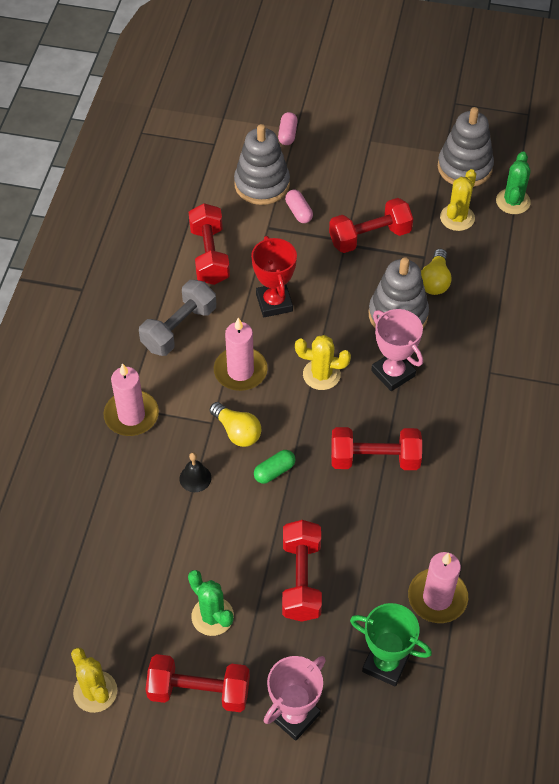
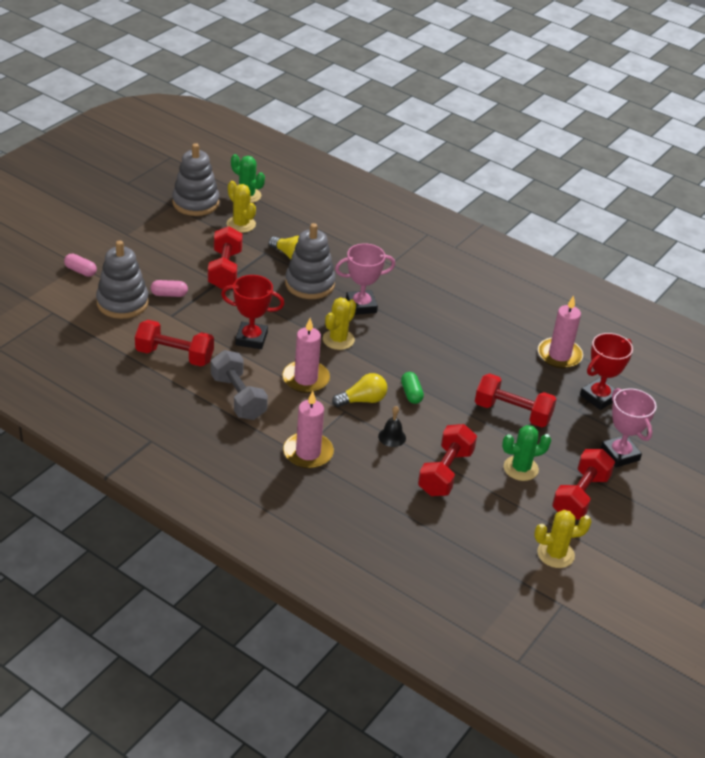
camera: 70 degrees left, 15 degrees down
(375, 459) = (430, 341): red dumbbell -> red dumbbell (445, 472)
(385, 663) = (599, 397): green trophy -> red trophy

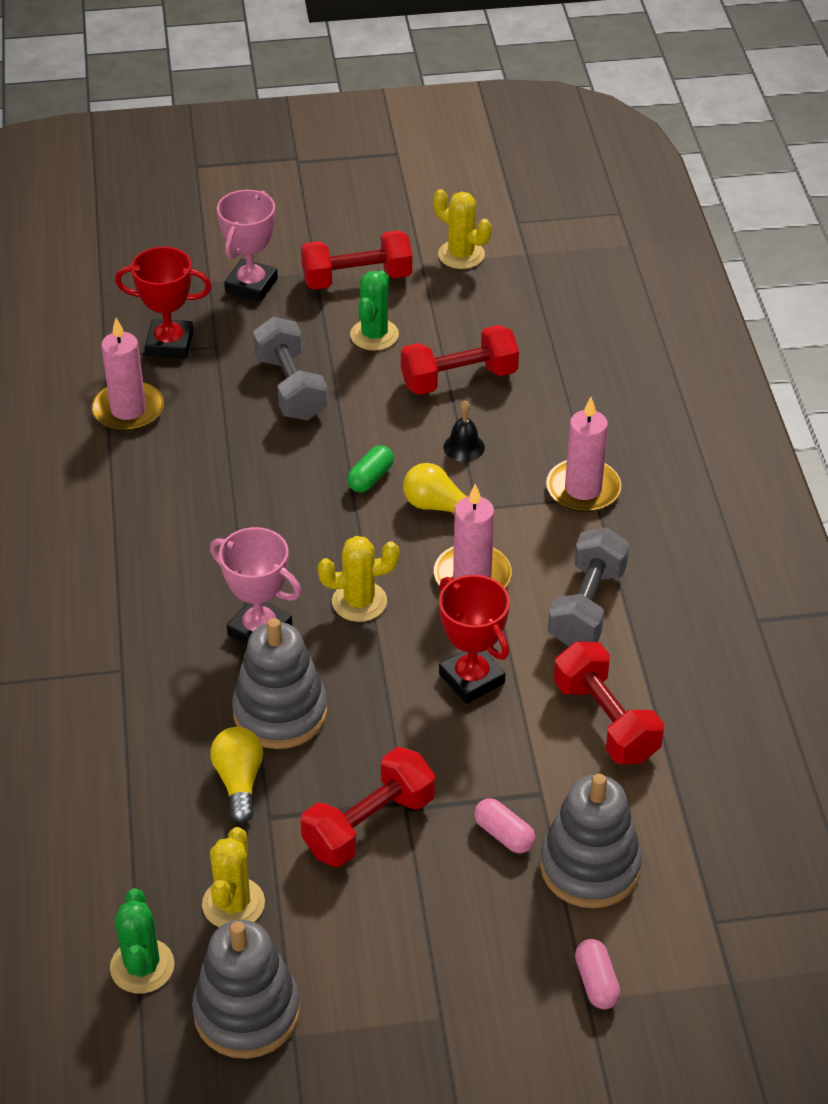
camera: 130 degrees left, 5 degrees up
(512, 413) = (291, 387): red dumbbell -> grey dumbbell
(520, 468) = (374, 335): green cactus -> green cactus turned 75 degrees clockwise

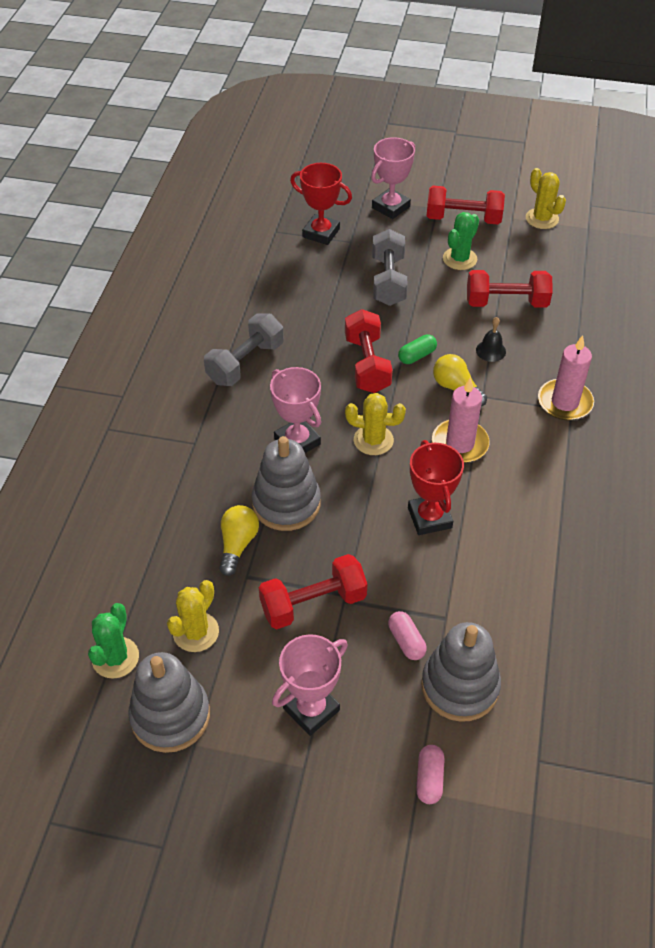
camera: 20 degrees right, 5 degrees up
(128, 410) = (275, 270): pink candle -> none
(421, 949) = (311, 709): none -> pink trophy
(587, 606) = (534, 488): grey dumbbell -> grey dumbbell (245, 363)
(605, 721) = (515, 578): red dumbbell -> red dumbbell (367, 364)

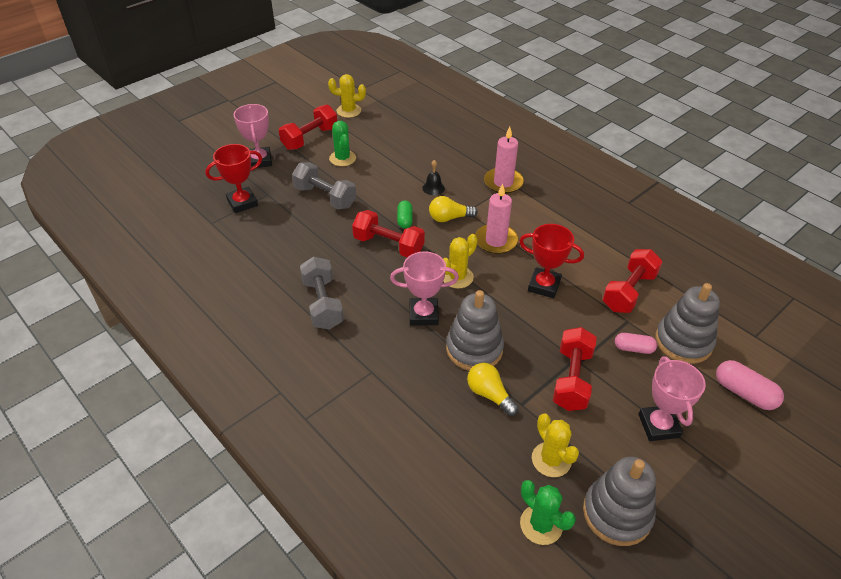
camera: 55 degrees left, 5 degrees down
(429, 779) = (744, 393): pink capsule -> pink capsule, size x1.52
(506, 303) = (401, 161): red dumbbell -> red dumbbell (628, 292)

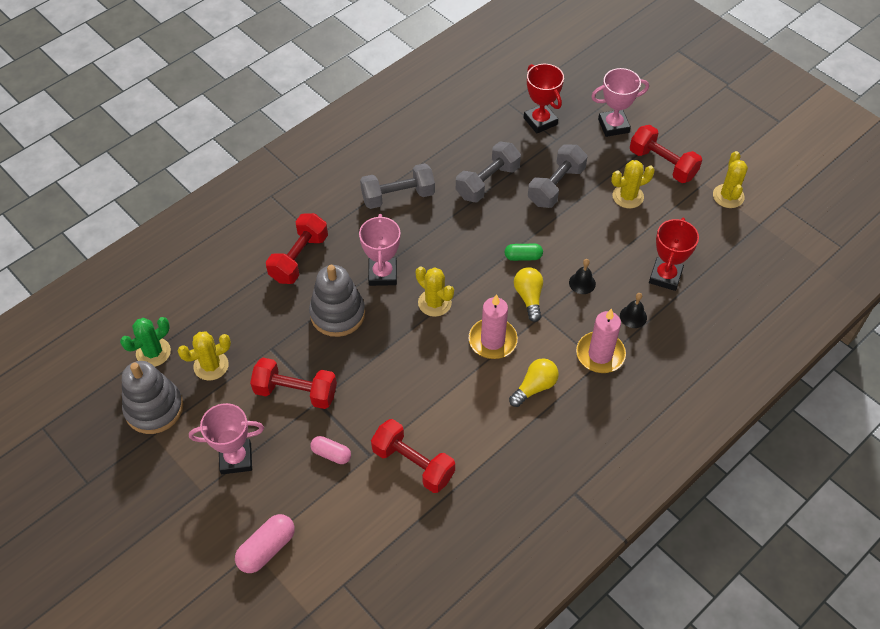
camera: 90 degrees right, 10 degrees up
(313, 239) = (487, 182): none -> grey dumbbell
(342, 158) = (628, 196): green cactus -> yellow cactus
(388, 245) = (481, 244): red dumbbell -> red dumbbell (299, 258)
(466, 164) = (633, 316): none -> black bell
(489, 394) = (283, 324): yellow light bulb -> yellow light bulb (534, 387)
(544, 286) = (422, 381): red trophy -> red trophy (665, 276)
(633, 348) = (331, 454): pink capsule -> pink capsule turned 75 degrees counterclockwise
(683, 342) = (338, 505): grey stacking toy -> none

